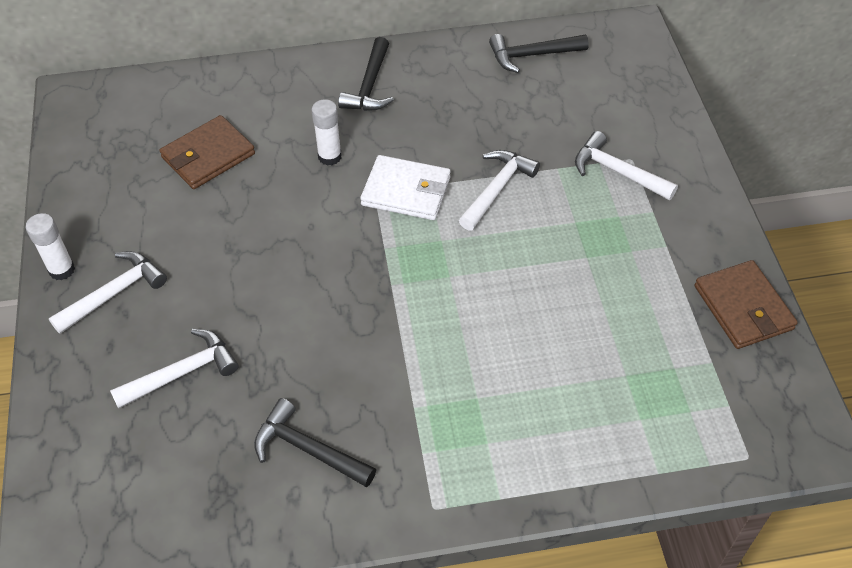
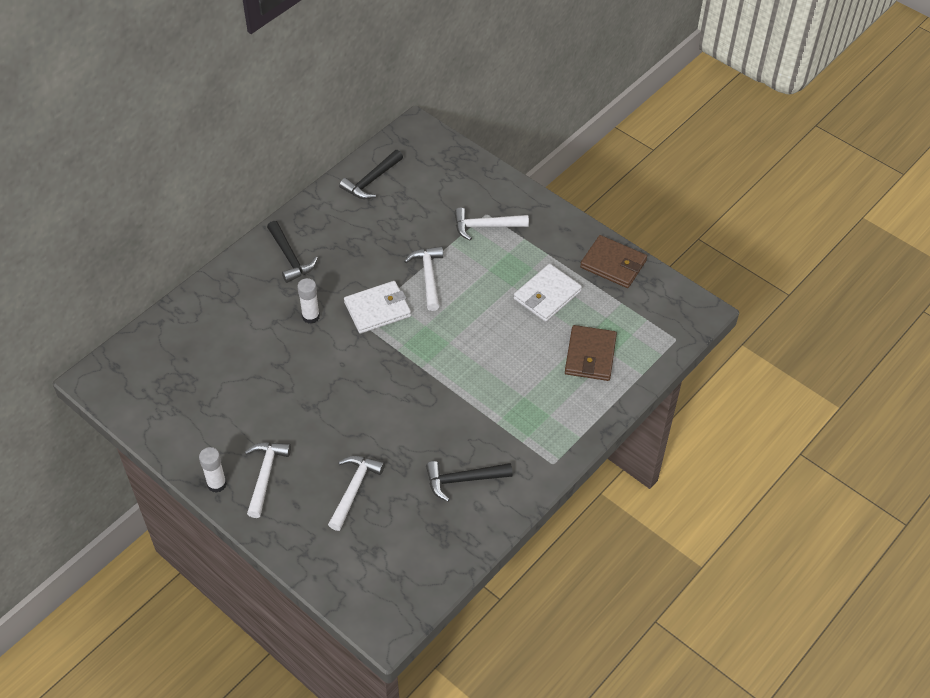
camera: 40 degrees left, 0 degrees up
(208, 156) = (233, 361): brown wallet -> brown wallet (590, 355)
(620, 294) = (547, 295): none -> white wallet

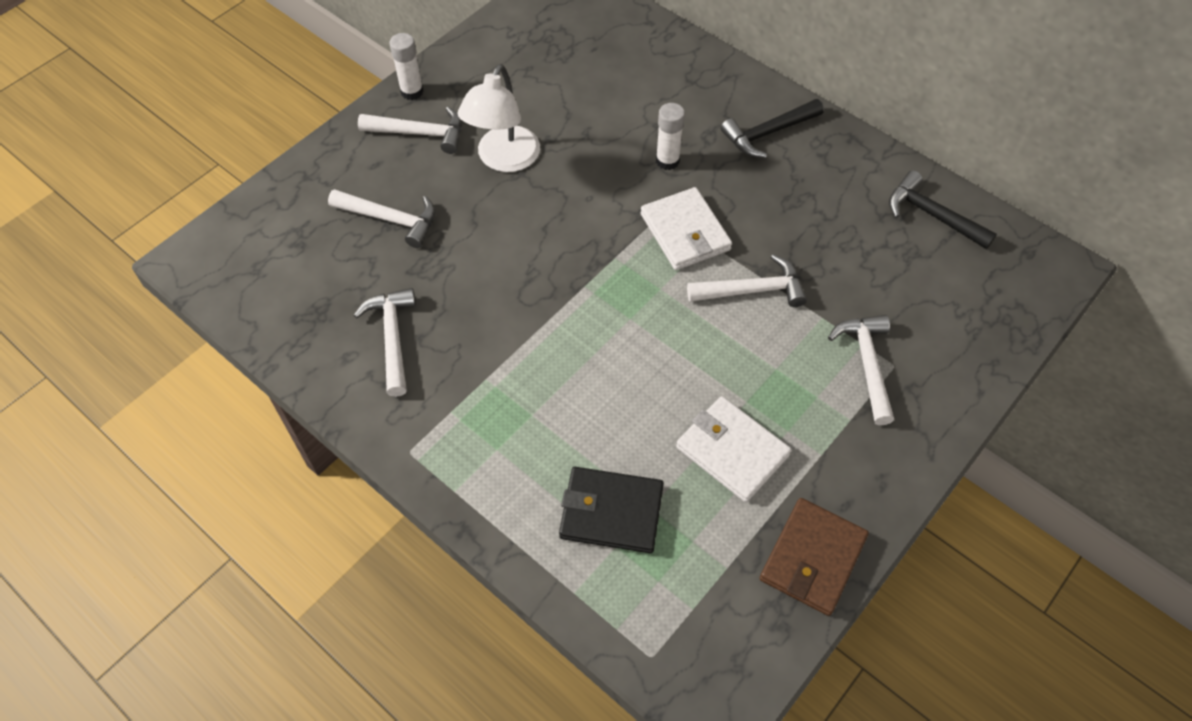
camera: 90 degrees right, 5 degrees up
(299, 417) = (503, 159): none -> white lamp
(463, 480) = (392, 338): black hammer -> white hammer
(590, 355) = (611, 512): brown wallet -> black wallet

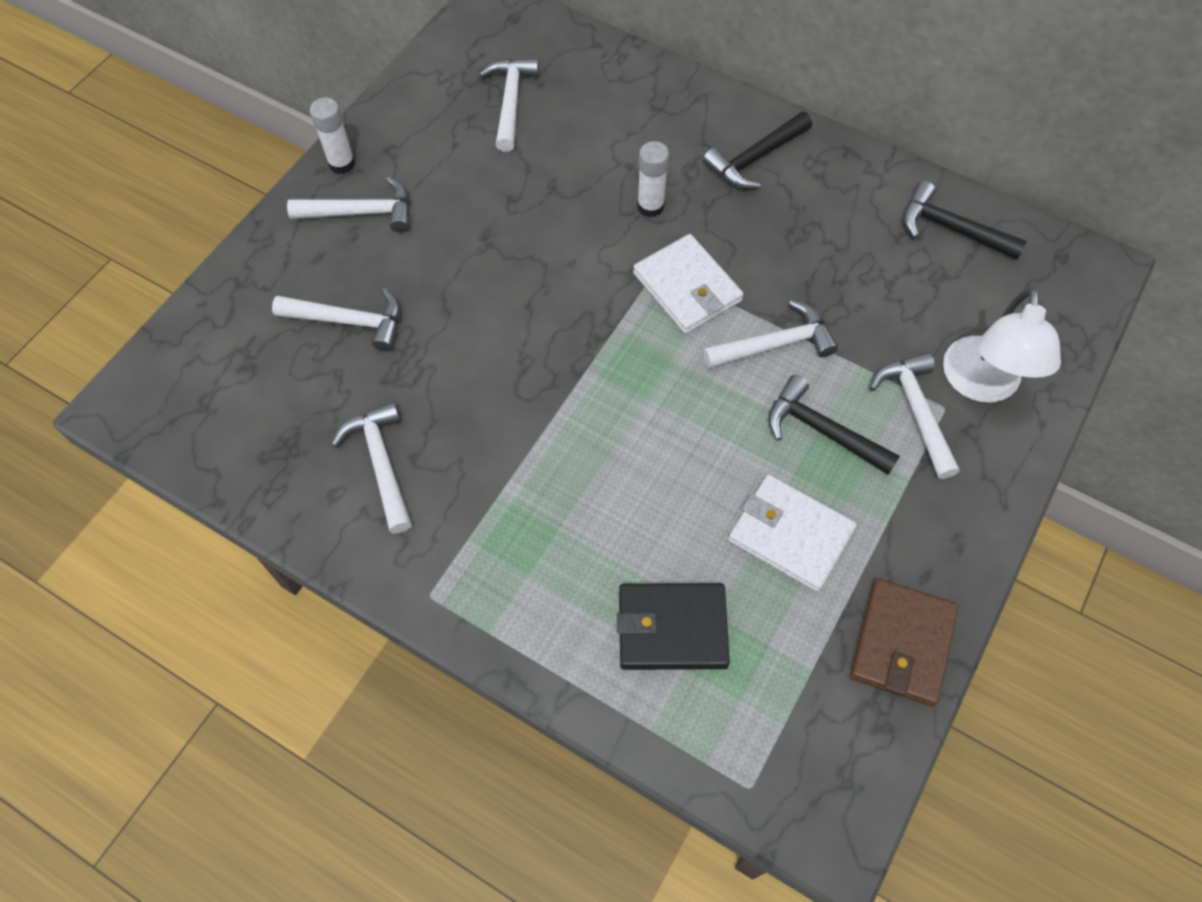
camera: 10 degrees left, 5 degrees up
(503, 159) = (465, 231): white lamp -> white lamp (981, 385)
(565, 60) = (511, 102): none -> white hammer
(779, 368) = (822, 430): none -> black hammer

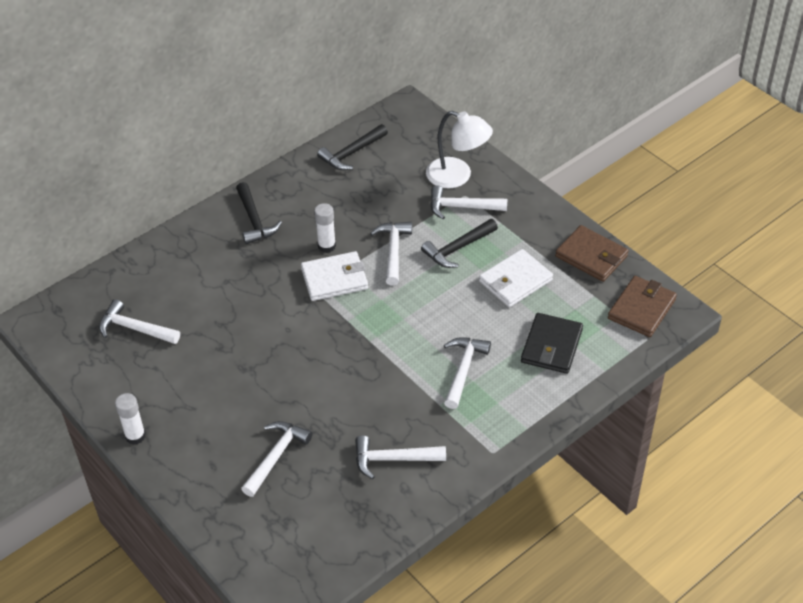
camera: 70 degrees left, 15 degrees down
(361, 213) = (187, 433): white hammer -> white hammer (463, 370)
(650, 206) = (264, 279): white glue stick -> white glue stick (326, 246)
(814, 761) = (641, 309): none -> brown wallet

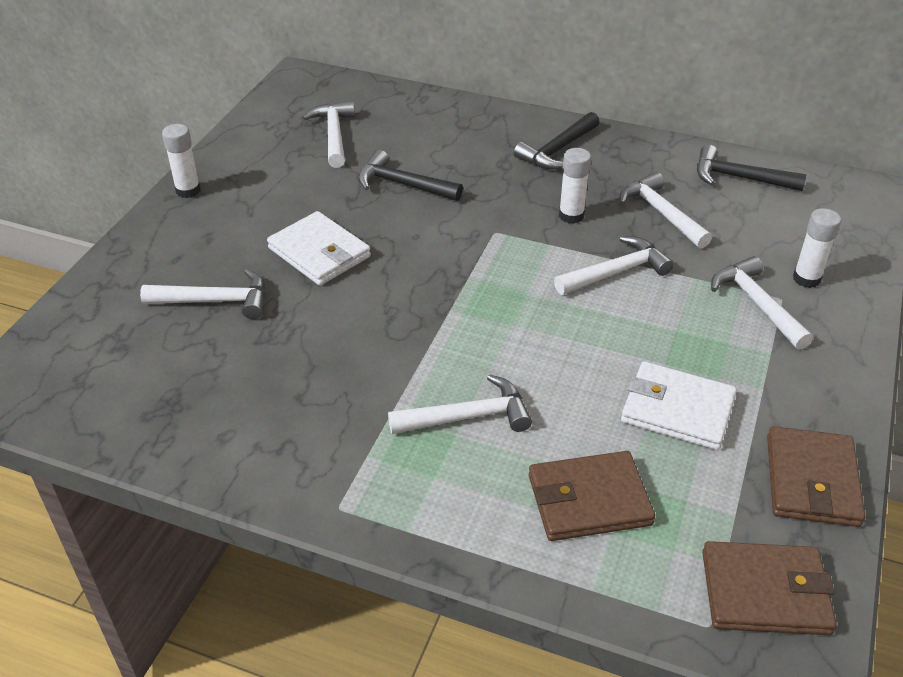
camera: 60 degrees right, 5 degrees down
(334, 279) = (525, 241): white wallet -> white wallet (319, 252)
(393, 459) = (268, 406): white hammer -> white hammer (661, 213)
(457, 176) = (806, 279): white lamp -> white glue stick
(458, 248) = (679, 328): black hammer -> black hammer (403, 184)
(551, 346) = (589, 500): black wallet -> brown wallet

